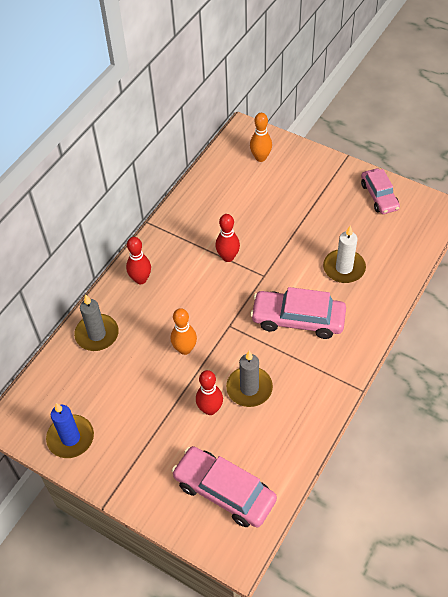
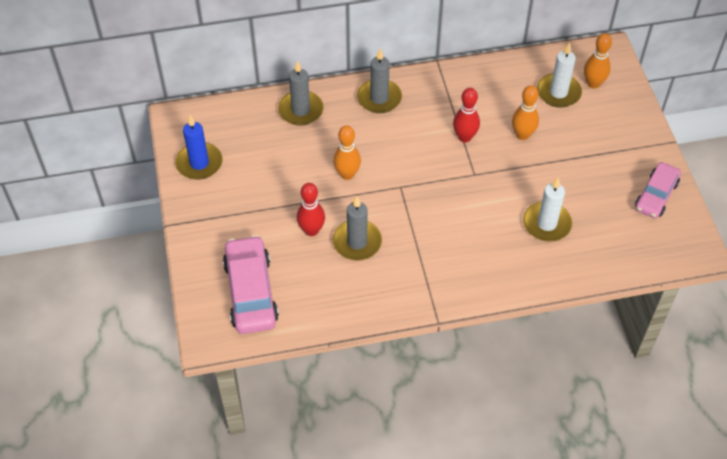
camera: 45 degrees right, 0 degrees up
(141, 279) = (379, 98): red bowling pin -> grey candle
(248, 180) = (558, 92): none -> white candle
(260, 225) = (522, 135): none -> orange bowling pin
(298, 319) = (457, 228): pink car -> none

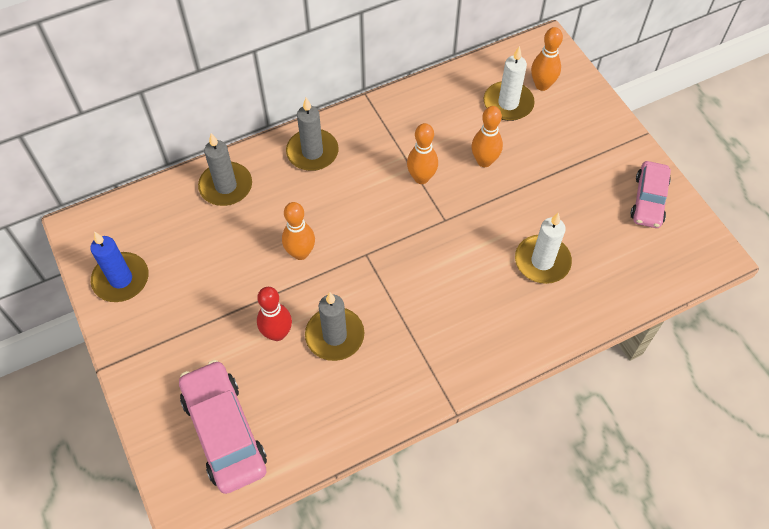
camera: 15 degrees left, 5 degrees up
(464, 137) = (421, 178): red bowling pin -> orange bowling pin

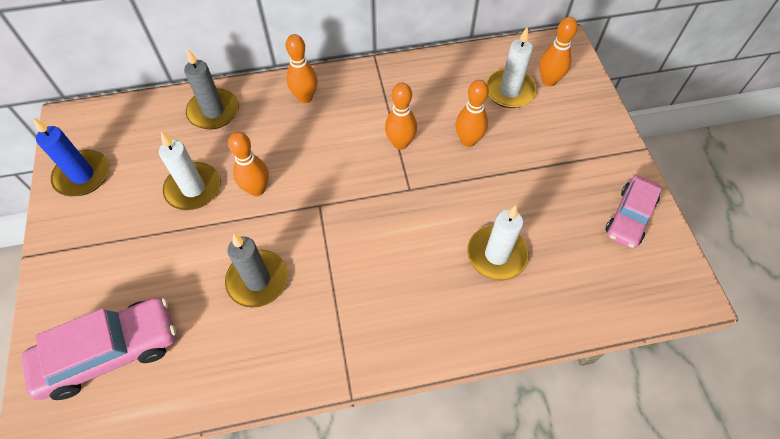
camera: 15 degrees right, 0 degrees up
(224, 431) = (110, 352): pink car -> pink car turned 75 degrees clockwise
(238, 266) = (193, 188): none -> white candle
(277, 333) = (203, 263): red bowling pin -> none
(312, 152) = (305, 97): grey candle -> orange bowling pin

